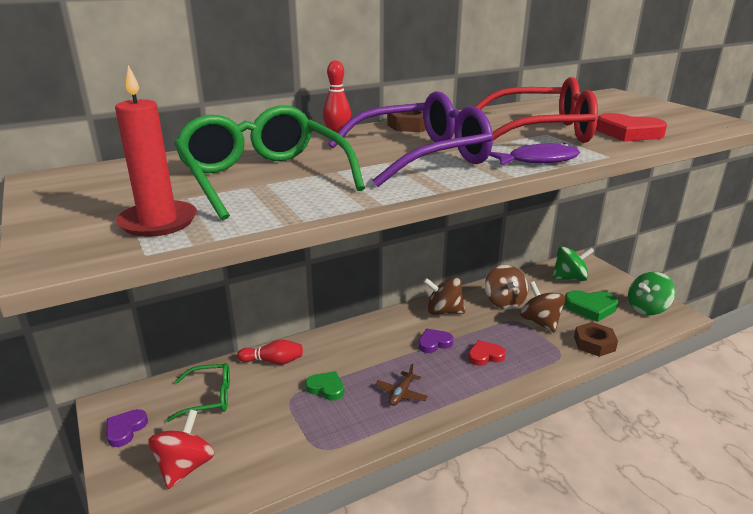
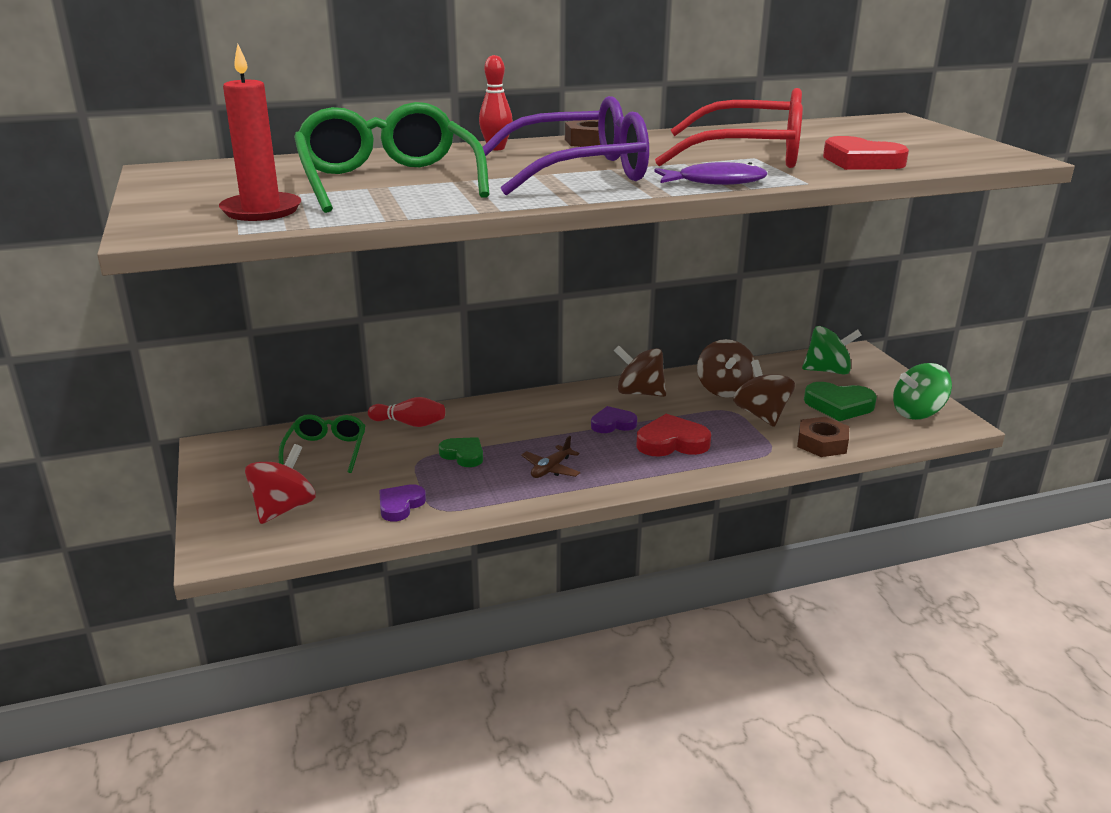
camera: 10 degrees right, 0 degrees up
(125, 429) = (228, 469): purple heart -> purple heart (400, 505)
(209, 398) = (326, 450): green glasses -> green glasses turned 90 degrees counterclockwise
(485, 356) = (672, 442): red heart -> red heart, size x1.53

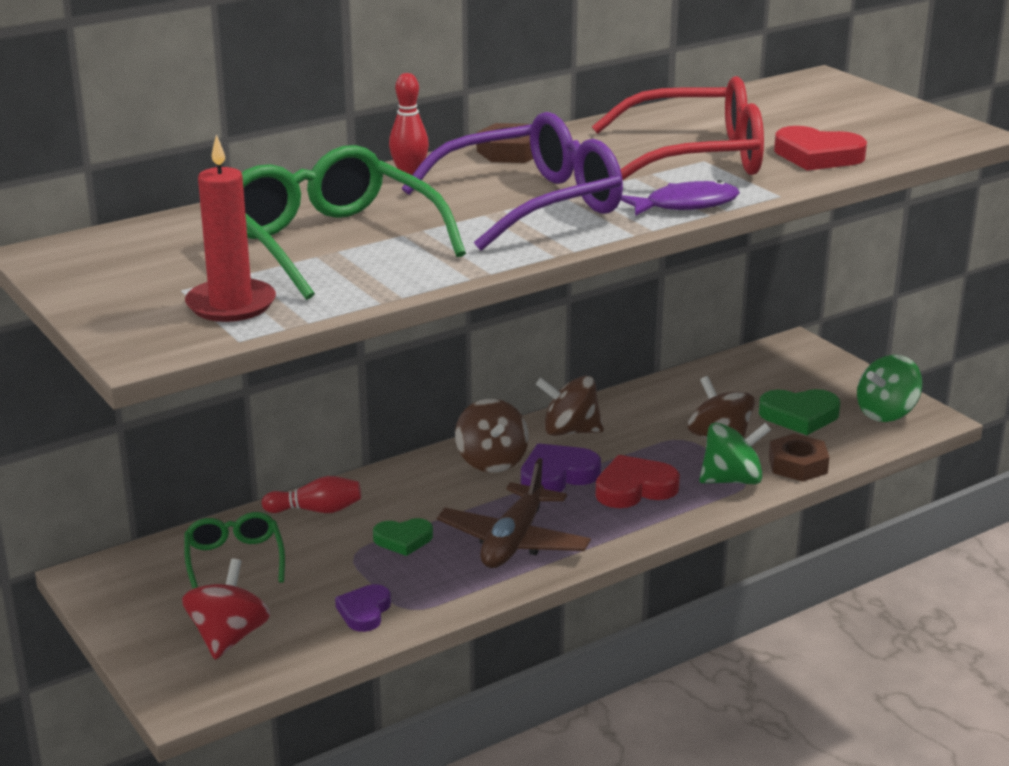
camera: 15 degrees left, 0 degrees up
(463, 455) = (403, 540): green heart -> green heart turned 150 degrees clockwise
(551, 469) = (513, 541): brown plane -> brown plane, size x1.97
(612, 424) = (557, 475): purple heart -> purple heart, size x1.53
(724, 389) = (665, 413): brown spinning top -> brown spinning top (491, 461)
(828, 371) = (772, 373): green spinning top -> green spinning top (732, 480)

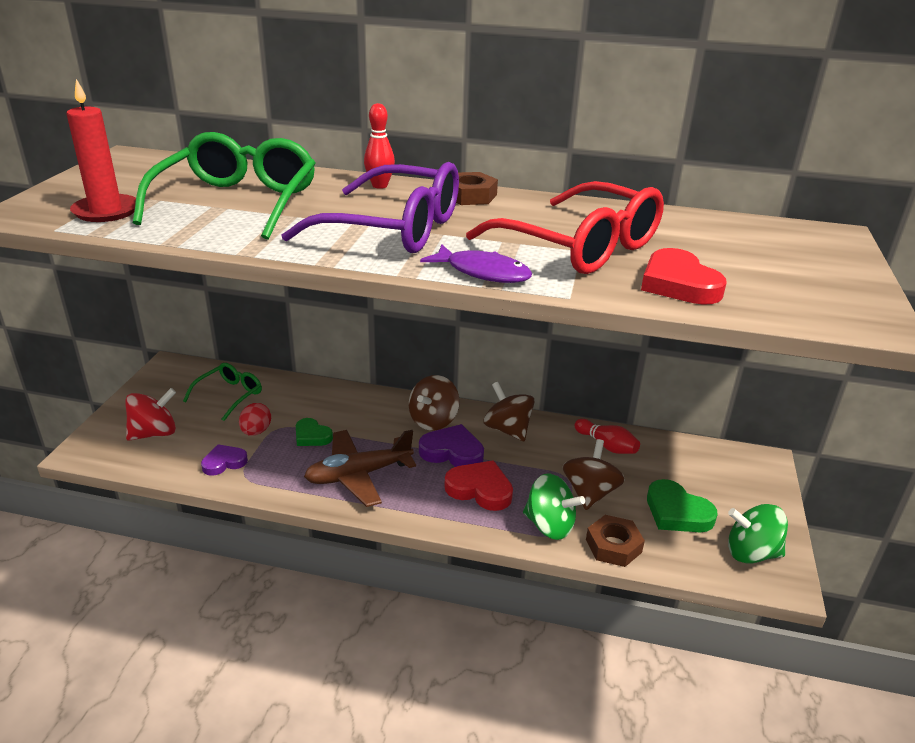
camera: 45 degrees right, 5 degrees up
(316, 510) = (306, 393): red bowling pin -> red bowling pin (606, 445)
(338, 570) = (256, 431): none -> red egg

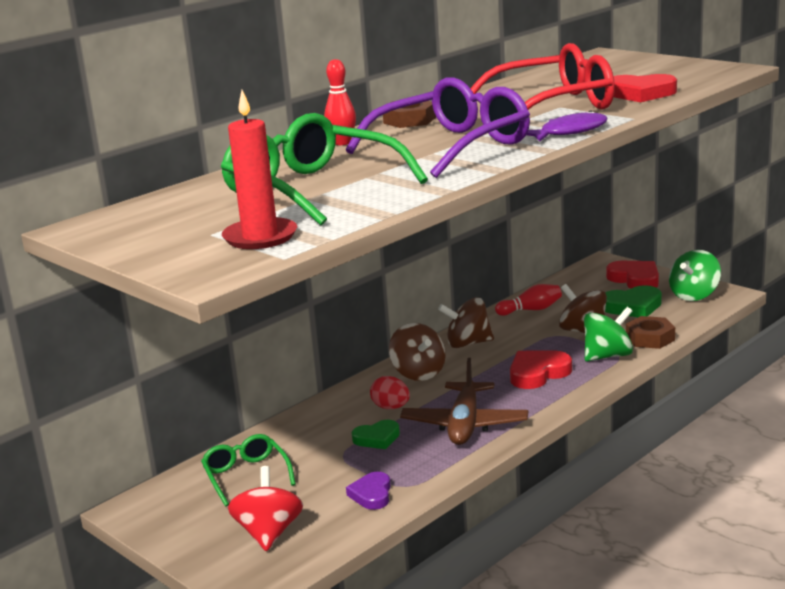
camera: 55 degrees left, 10 degrees down
(256, 431) = (335, 468): red egg -> red egg (391, 407)
(452, 452) = (474, 374): purple heart -> none
(745, 495) = (635, 279): none -> red heart

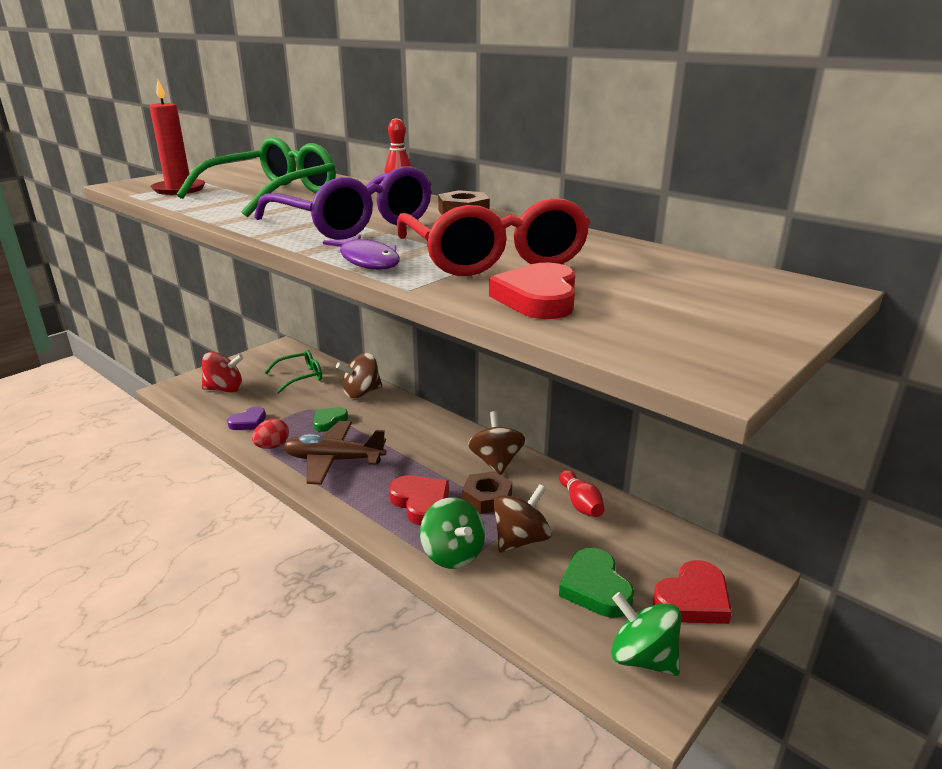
camera: 85 degrees right, 5 degrees up
(372, 494) = (248, 422): purple heart -> purple heart turned 135 degrees clockwise
(377, 438) = (329, 421): green heart -> green heart turned 60 degrees clockwise
(391, 407) = (377, 425): red egg -> red egg (272, 446)
(418, 373) = (437, 436): brown spinning top -> brown spinning top (361, 393)
(650, 338) = (496, 594): brown nut -> brown nut (487, 498)

